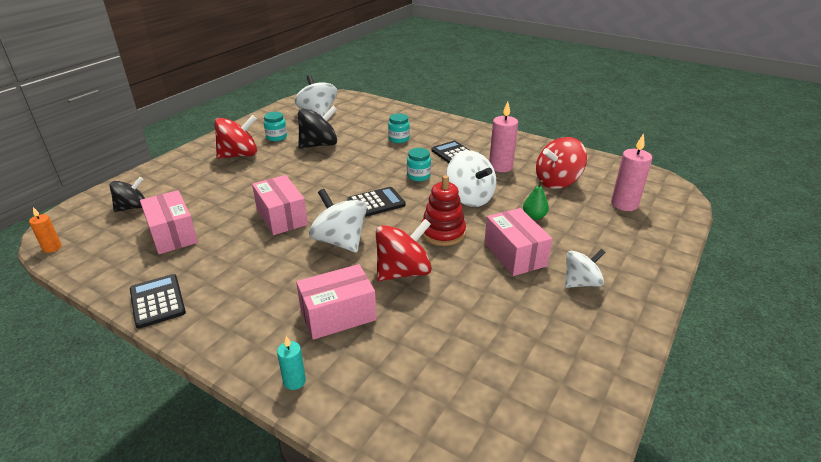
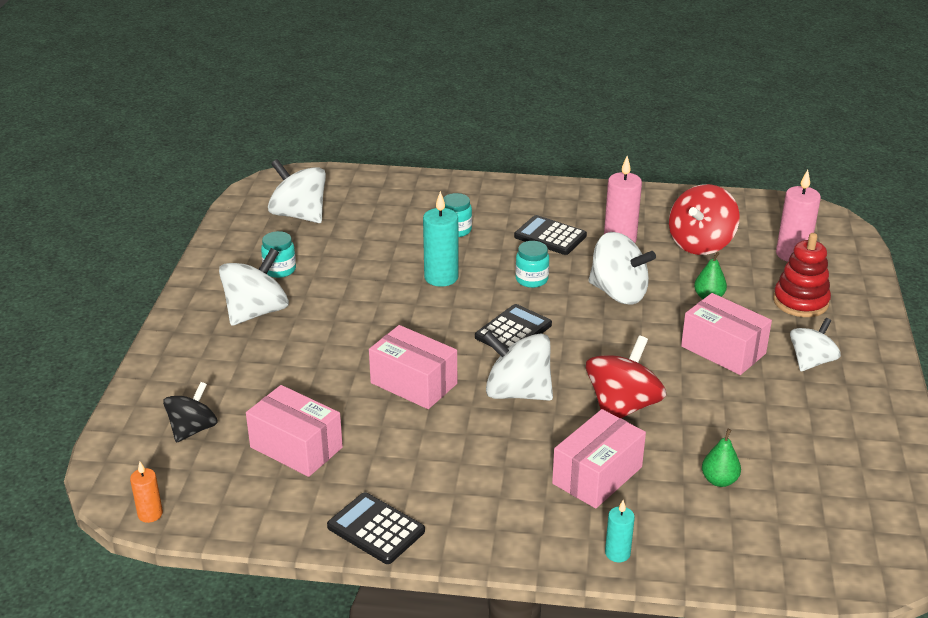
camera: 25 degrees left, 0 degrees up
(239, 155) = (256, 312): red spinning top -> white spinning top
(319, 145) = (354, 266): black spinning top -> none
(363, 162) = (441, 277): none -> turquoise candle
(427, 351) = (719, 480): none -> green pear
(443, 232) = (625, 347): red stacking toy -> red stacking toy (800, 302)

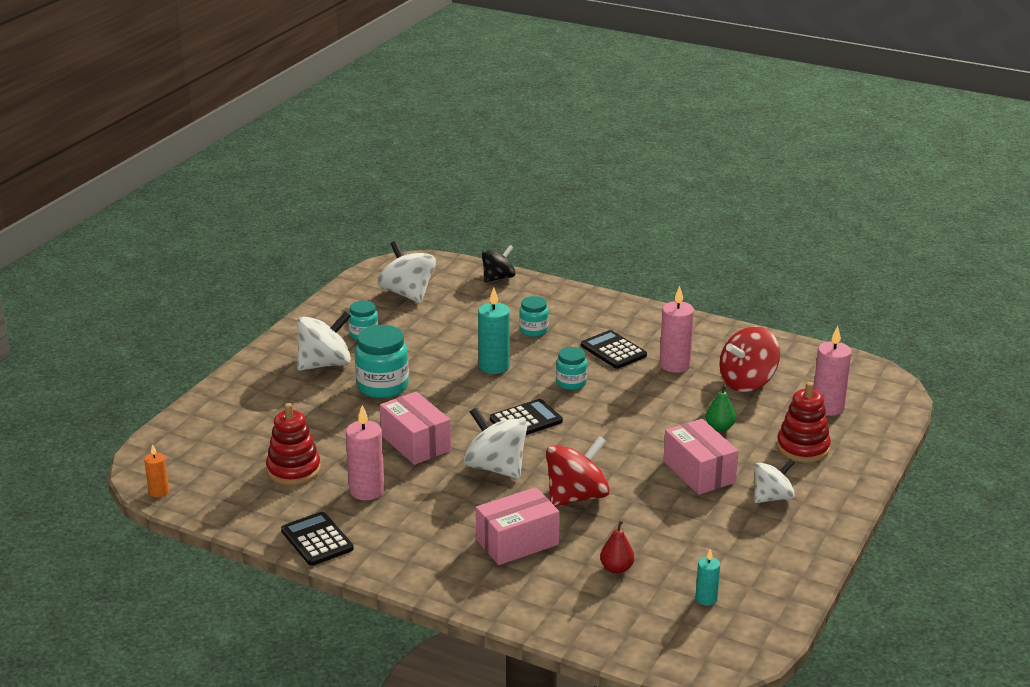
camera: 20 degrees right, 5 degrees down
(193, 429) = (224, 440): black spinning top -> black spinning top (498, 278)
(296, 447) = (293, 470): pink box -> red stacking toy
(336, 324) = (382, 386): none -> turquoise jar
(395, 453) = (367, 491): none -> pink candle
(617, 553) = (492, 600): turquoise candle -> turquoise candle (706, 599)
(618, 293) = (640, 408): white spinning top -> none
(719, 480) = (616, 568): green pear -> red pear

